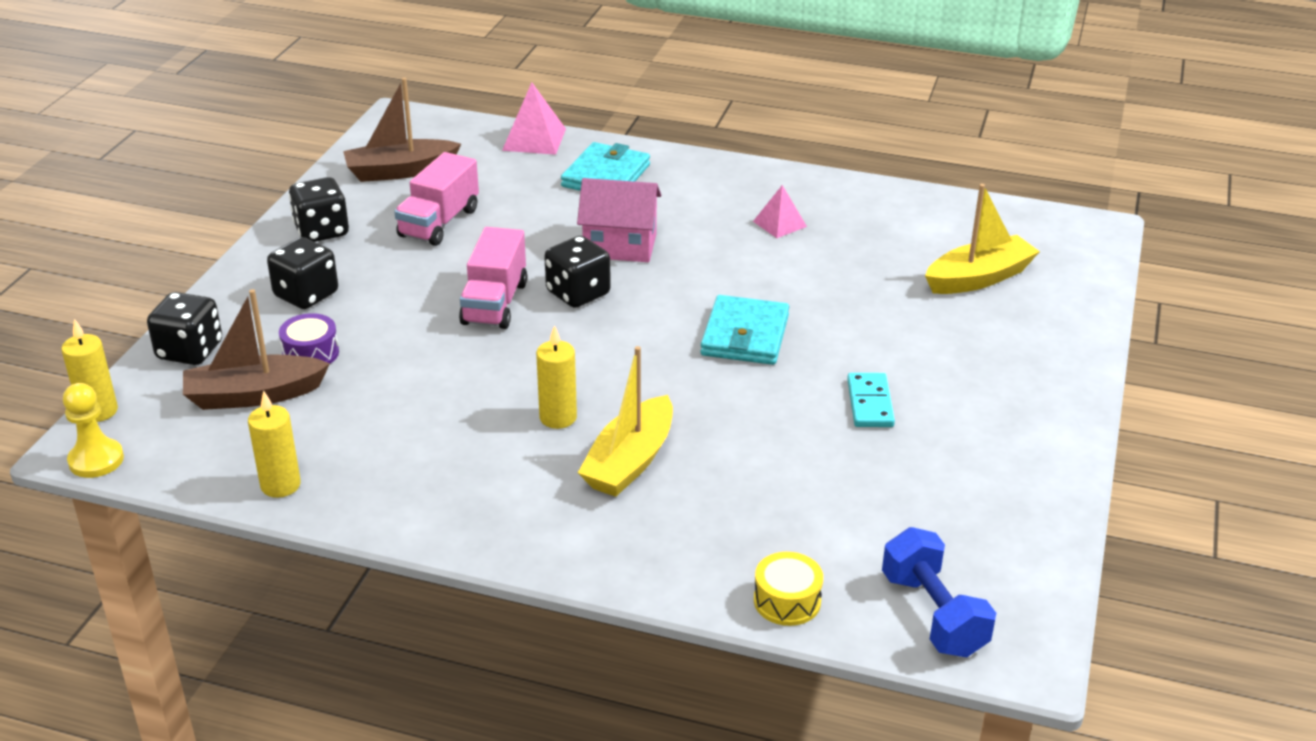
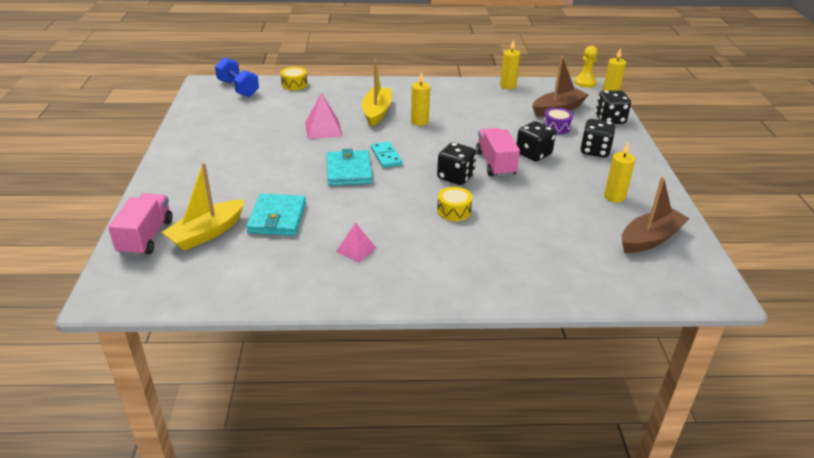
camera: 160 degrees right, 0 degrees up
(322, 231) = (637, 186): black dice -> black dice (533, 154)
(375, 223) = (614, 197): none -> yellow candle
(439, 223) = (578, 205): pink truck -> pink truck (146, 237)
(534, 139) = (592, 292): pink pyramid -> pink pyramid (323, 129)
(606, 176) = (506, 267): turquoise wallet -> turquoise wallet (277, 218)
(620, 246) = (454, 211): pink house -> yellow drum
(869, 403) = (272, 150): turquoise domino -> turquoise domino (386, 156)

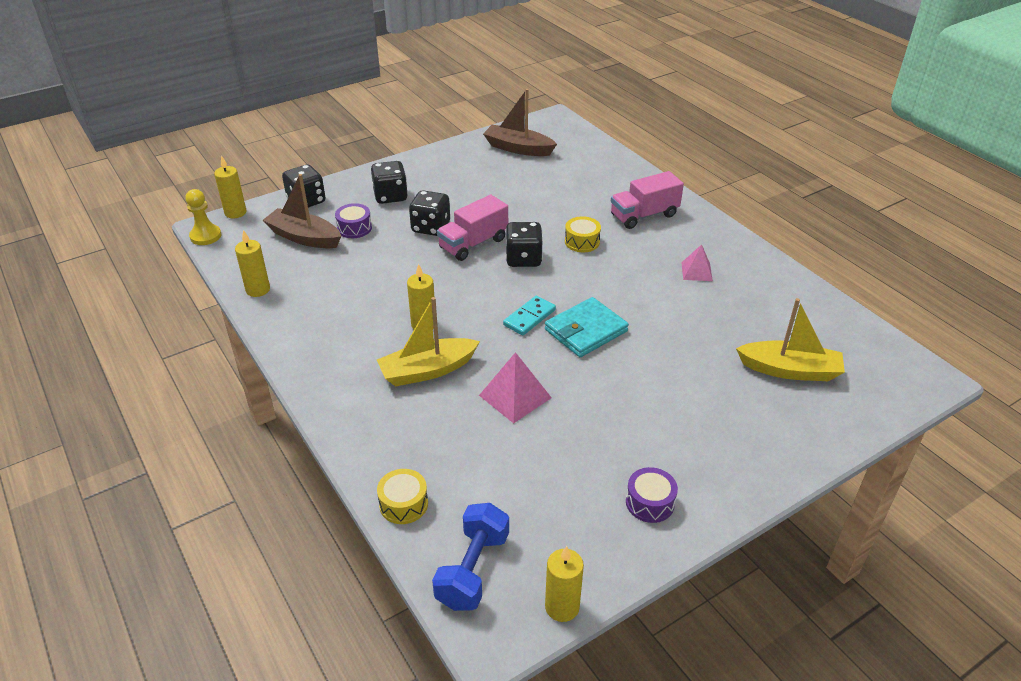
camera: 120 degrees left, 5 degrees up
(146, 237) = (848, 408): pink truck -> pink truck (644, 215)
(201, 138) = (650, 502): none -> purple drum
(277, 218) = (714, 337): turquoise wallet -> none
(614, 197) = (470, 172): yellow candle -> yellow candle (562, 607)

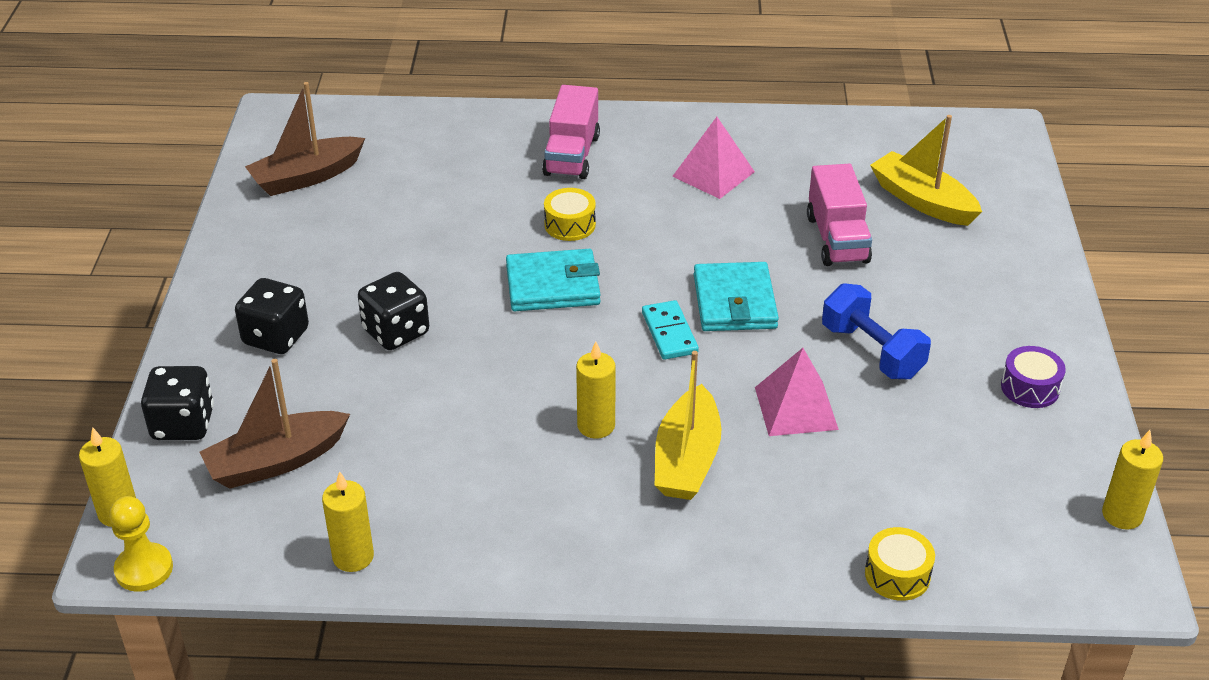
camera: 55 degrees left, 0 degrees up
(354, 228) = (313, 403): purple drum -> none
(472, 570) = (1032, 559): blue dumbbell -> blue dumbbell (872, 351)
(473, 244) = (475, 311): pink truck -> pink truck (837, 239)
(523, 259) = (553, 285): black dice -> turquoise wallet
(696, 271) = (713, 174): pink pyramid -> pink pyramid, size x1.53
(789, 370) = (922, 201): yellow boat -> yellow boat turned 90 degrees counterclockwise

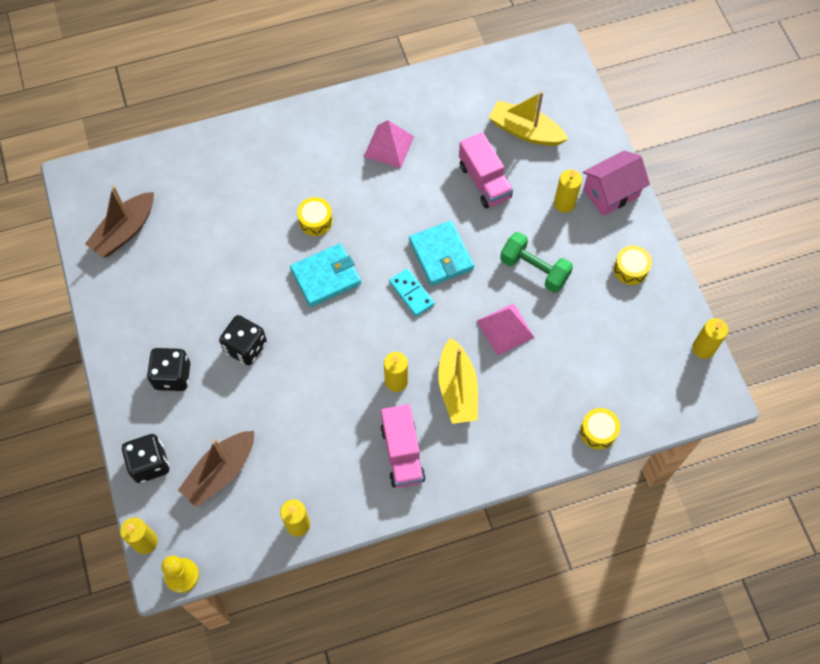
camera: 20 degrees left, 25 degrees up
(572, 155) = (291, 157): pink truck -> pink truck (402, 453)
(872, 351) = (534, 270): blue dumbbell -> green dumbbell
(950, 289) = (564, 203): none -> yellow candle
(1030, 294) = (611, 193): none -> pink house
(1030, 388) = (630, 269): purple drum -> yellow drum

